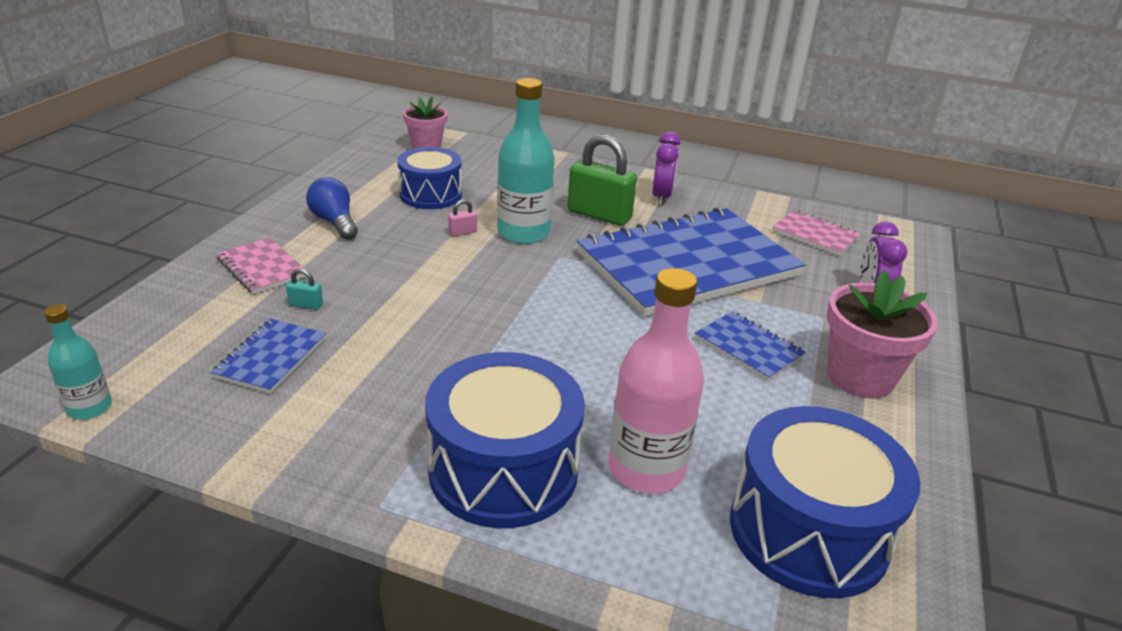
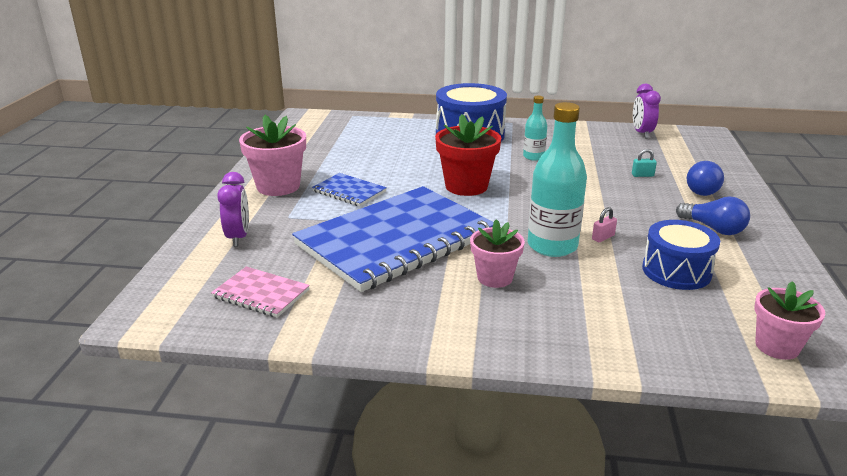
camera: 170 degrees right, 5 degrees down
(90, 408) = (669, 130): turquoise bottle -> turquoise bottle (533, 157)
(262, 268) = (704, 190): pink notebook -> blue light bulb
(271, 358) = (622, 153): blue notebook -> none
(575, 328) = (466, 186): none -> red flower pot
(599, 215) = (495, 278): green padlock -> pink flower pot
(646, 469) = (405, 142): pink bottle -> none
(661, 197) = (436, 316): purple clock -> purple clock (642, 133)
(808, 531) = (331, 135): blue drum -> none

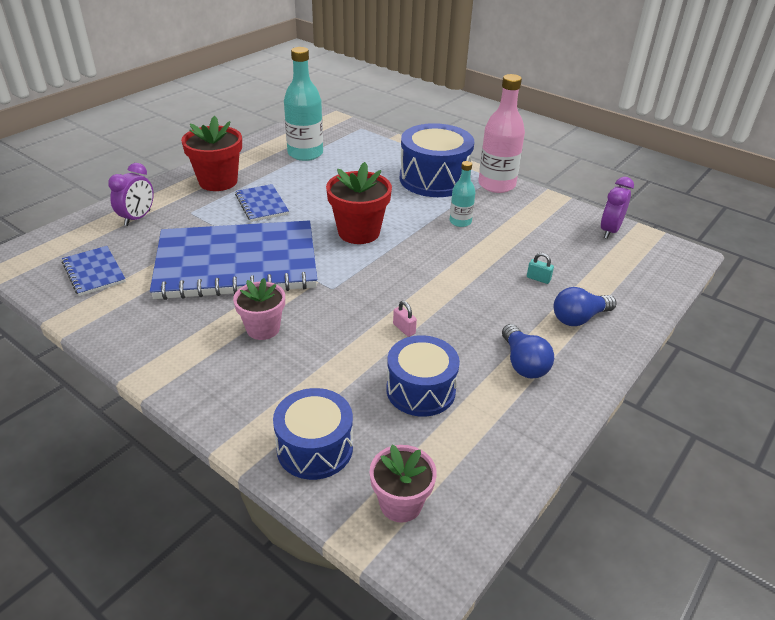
camera: 30 degrees right, 10 degrees up
(261, 294) = (94, 272): pink notebook -> blue notebook
(278, 186) = (218, 181): pink flower pot -> red flower pot
(522, 126) = (496, 185): none -> pink bottle
(552, 246) = (349, 319): turquoise bottle -> turquoise bottle (305, 153)
(603, 237) = (404, 329): pink padlock -> pink padlock turned 60 degrees clockwise
(665, 340) = (315, 448): none -> blue drum

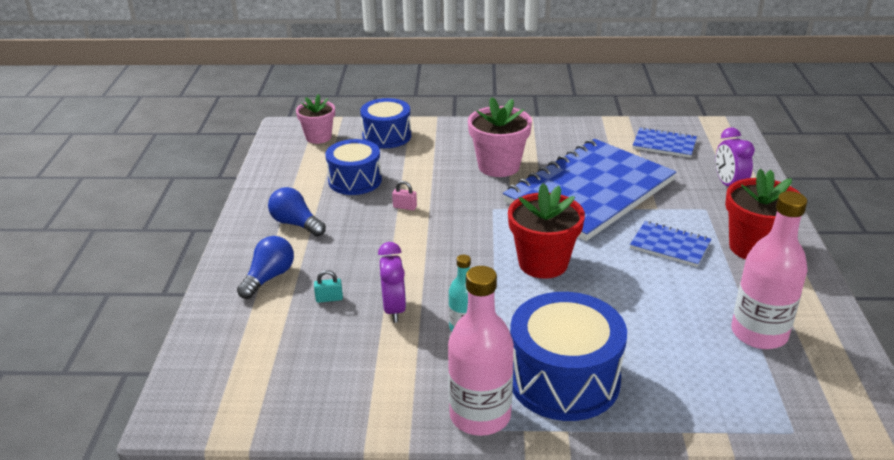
camera: 145 degrees right, 5 degrees down
(263, 329) = (498, 166): pink flower pot -> pink flower pot, size x1.53
(305, 153) = (759, 333): turquoise bottle -> pink bottle
(609, 231) = (282, 408): purple clock -> purple clock (394, 309)

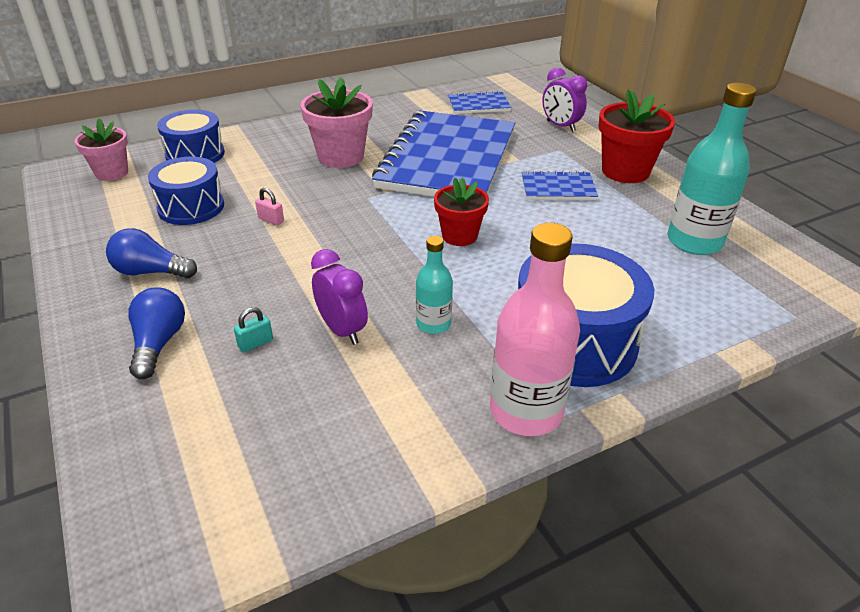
camera: 30 degrees left, 5 degrees up
(405, 207) = (271, 220): pink padlock -> pink padlock turned 45 degrees clockwise
(543, 263) = (459, 236): red flower pot -> red flower pot, size x0.66
(759, 333) = (694, 242): pink bottle -> turquoise bottle

